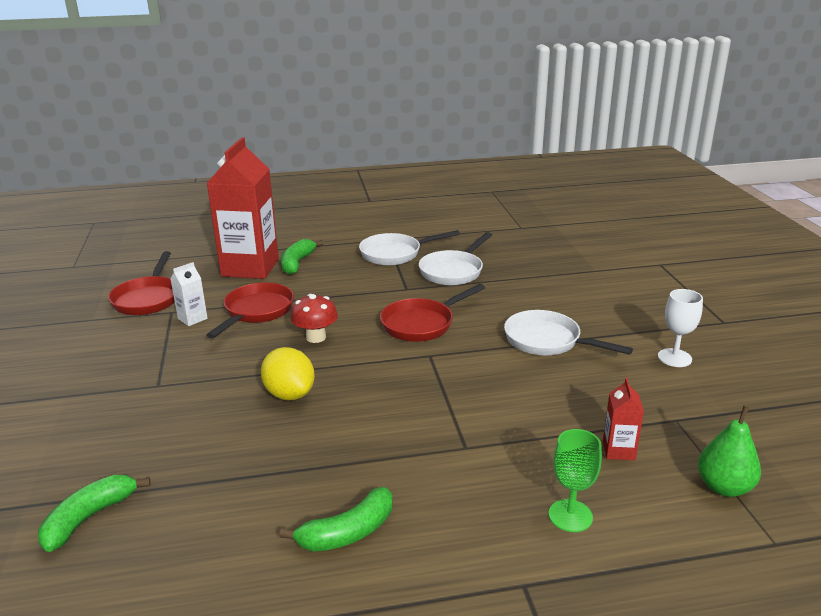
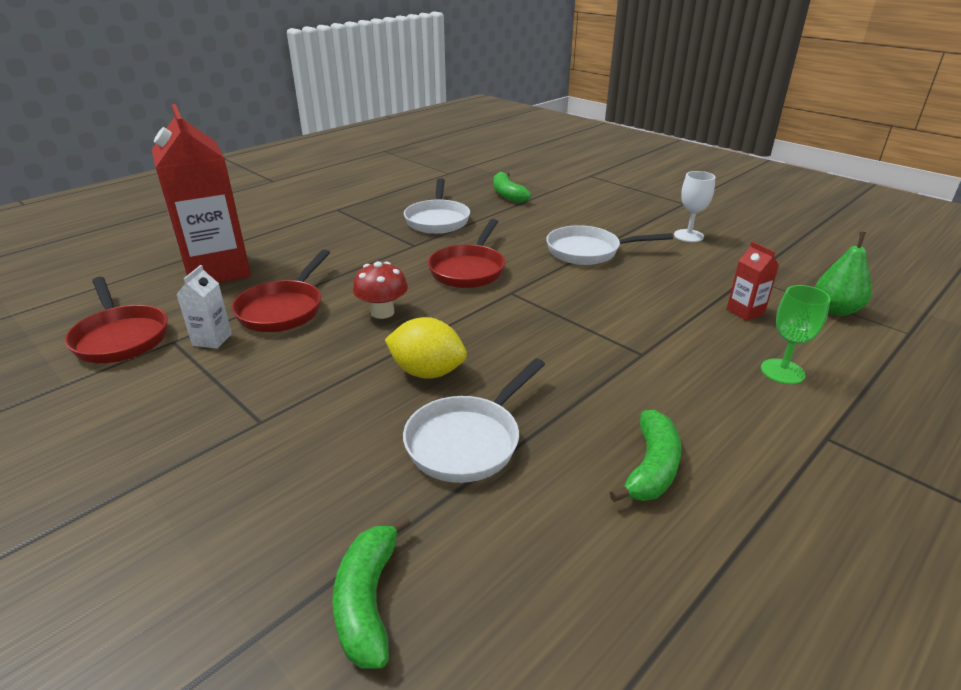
camera: 35 degrees left, 5 degrees up
(256, 312) = (283, 309): red pan -> red pan turned 150 degrees counterclockwise
(297, 263) = (268, 252): green banana -> green banana (508, 194)
(395, 254) = (362, 219): white pan -> white pan (468, 441)

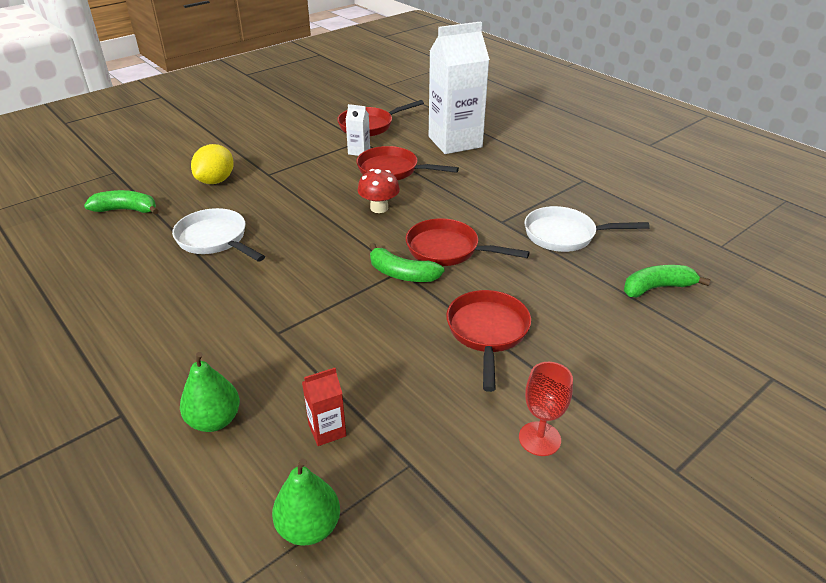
camera: 95 degrees right, 5 degrees up
(217, 270) = (455, 142): red carton -> white carton
(427, 372) = (293, 226): yellow lemon -> yellow lemon (216, 181)
(588, 251) = (487, 332): white pan -> red pan
(651, 468) = (149, 309): green banana -> green banana (402, 274)
(688, 236) = (539, 439): white goblet -> red goblet
(782, 371) = (214, 420): green goblet -> green pear

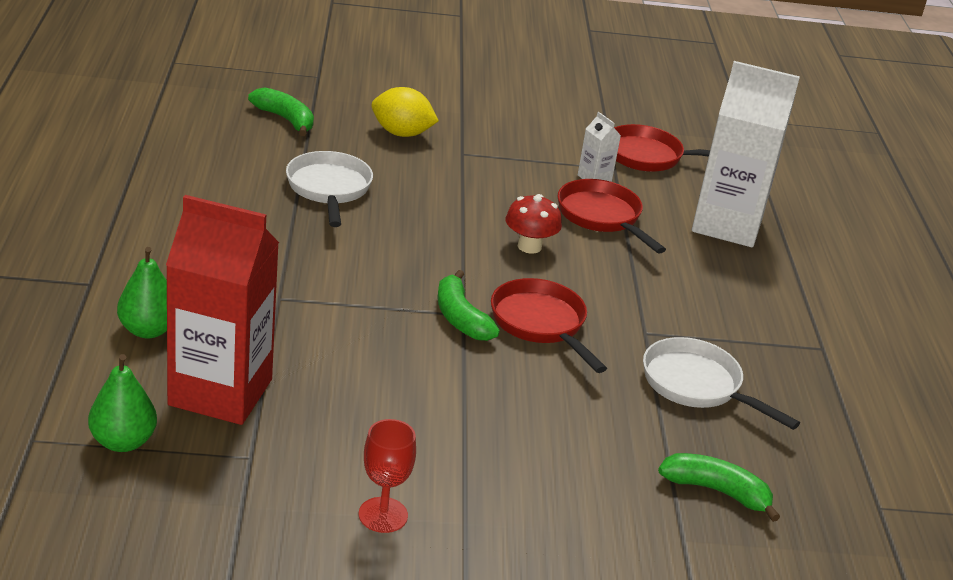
camera: 35 degrees right, 5 degrees down
(216, 181) = (402, 133): yellow lemon -> yellow lemon turned 45 degrees clockwise
(327, 430) = (220, 392): red carton -> red carton, size x2.41
(487, 332) = (466, 413): red pan -> none

